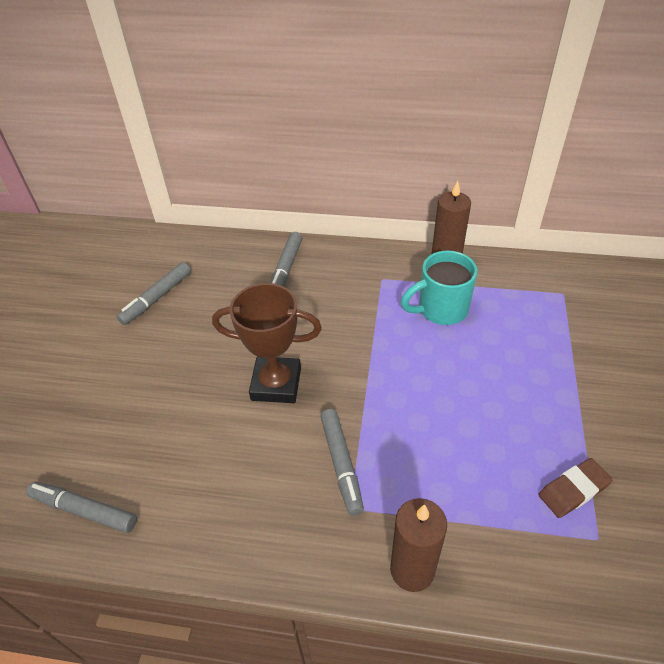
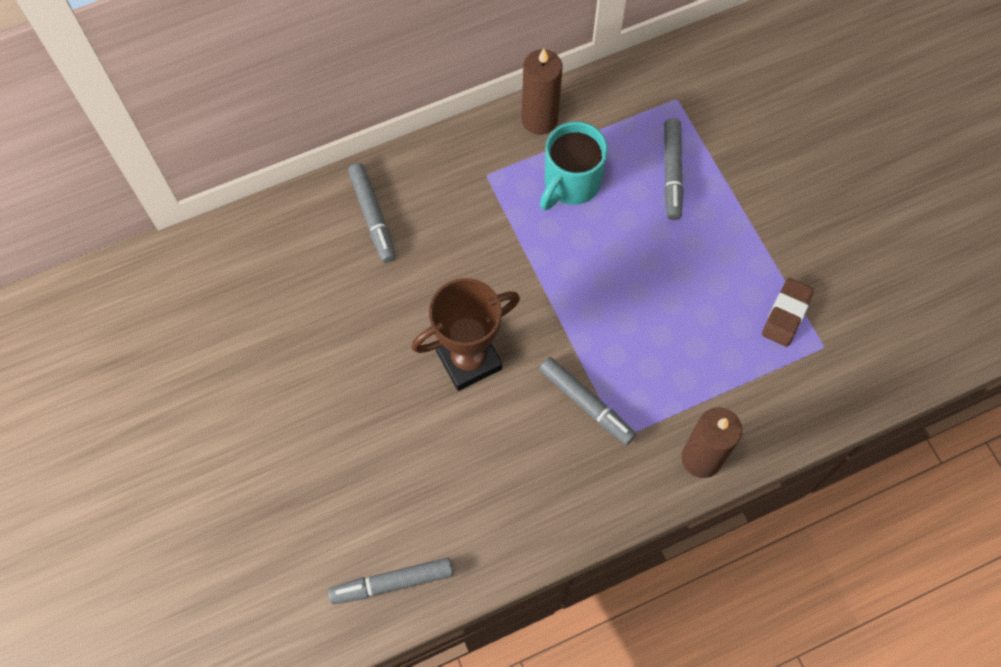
camera: 35 degrees left, 20 degrees up
(157, 298) = (258, 332): grey marker -> grey marker (672, 173)

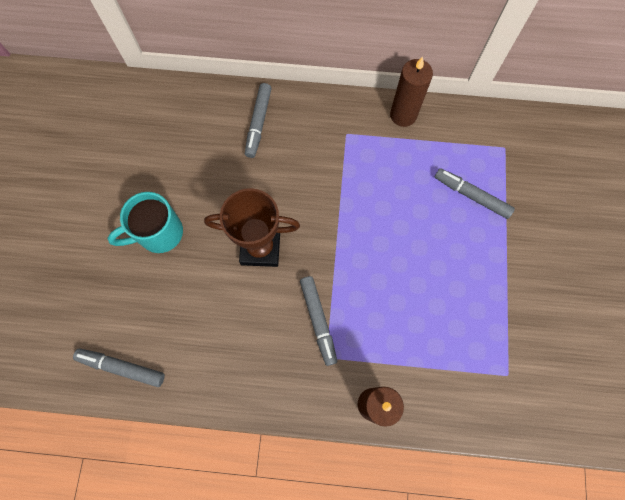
camera: 30 degrees right, 5 degrees up
(570, 183) = (398, 167): turquoise mug -> turquoise mug (159, 233)
(672, 173) = (471, 196): grey marker -> grey marker turned 90 degrees clockwise
(786, 314) = (494, 337): brown eraser -> none

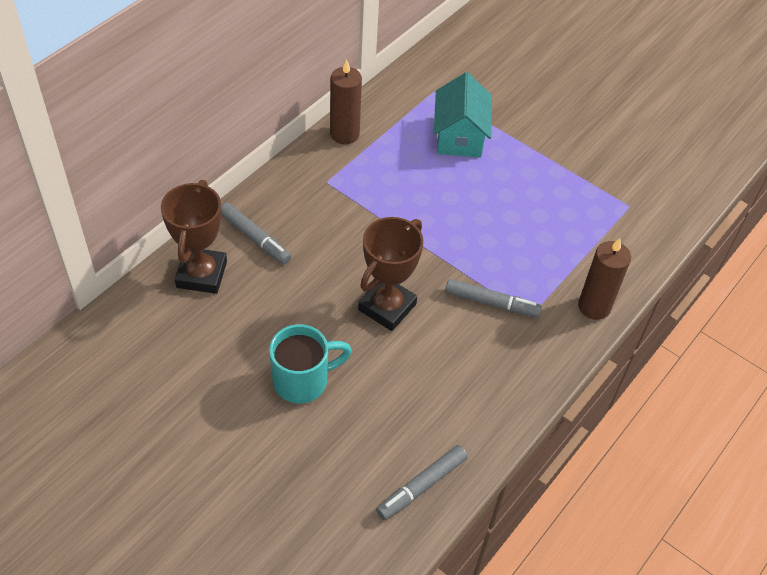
camera: 60 degrees left, 20 degrees down
(159, 233) = (303, 381): turquoise mug -> turquoise mug turned 120 degrees counterclockwise
(203, 113) = (201, 274): none -> brown trophy
(471, 196) = (459, 136): grey marker -> turquoise house

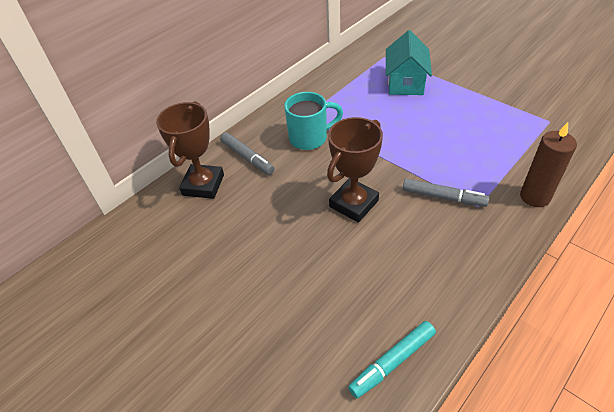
camera: 10 degrees right, 5 degrees down
(303, 381) = (281, 266): turquoise mug -> turquoise mug (310, 138)
(344, 134) = (318, 86): brown candle -> none
(422, 486) = (392, 362): grey marker -> turquoise marker

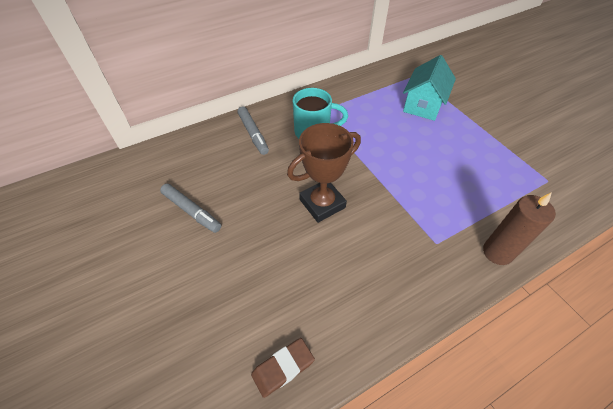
camera: 15 degrees right, 5 degrees up
(203, 185) = (206, 147): brown trophy -> none
(392, 362) = (283, 368): turquoise marker -> brown eraser
(443, 197) = (407, 224): grey marker -> grey marker (191, 211)

